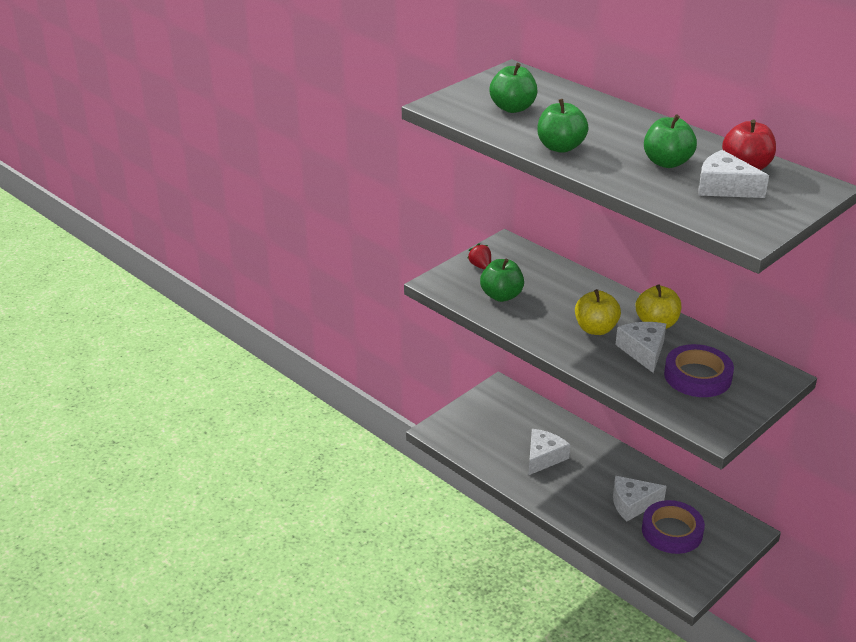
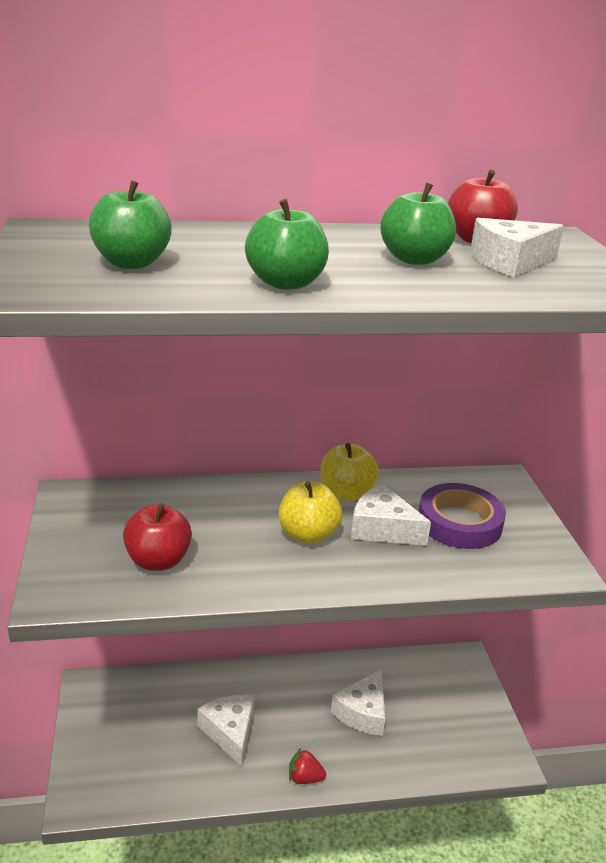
camera: 55 degrees left, 5 degrees down
(480, 266) = (79, 539): red strawberry -> red strawberry (304, 778)
(501, 296) = (158, 561): green apple -> red apple
(672, 531) = (424, 711): purple tape -> none

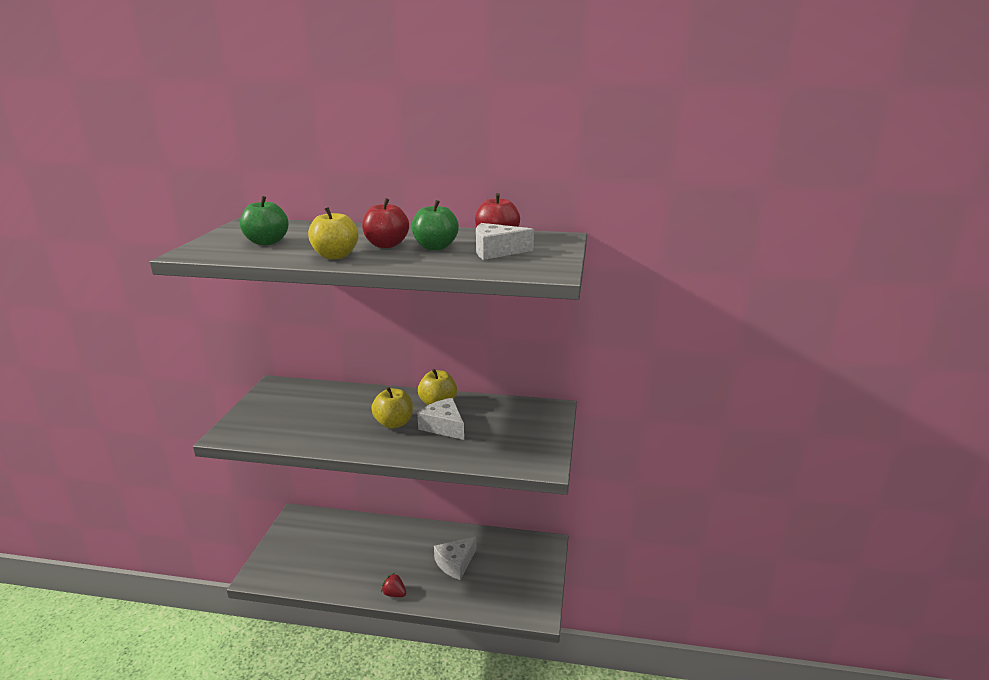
camera: 20 degrees right, 5 degrees down
(158, 561) = (295, 425): red apple -> red apple (386, 245)
(230, 732) = (364, 557): white cheese -> none
(286, 283) = (335, 256): green apple -> yellow apple
(459, 522) = (498, 429): purple tape -> none

